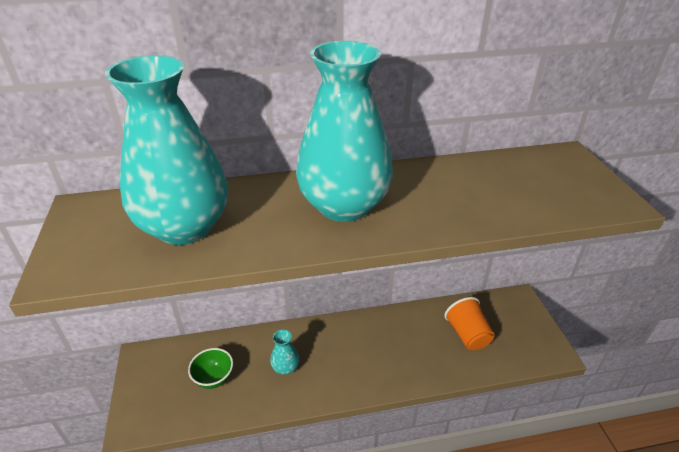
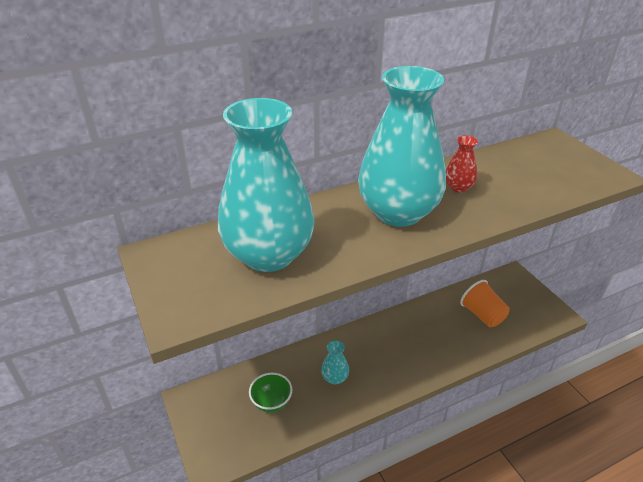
camera: 15 degrees left, 0 degrees up
(426, 189) = (458, 187): none -> red vase

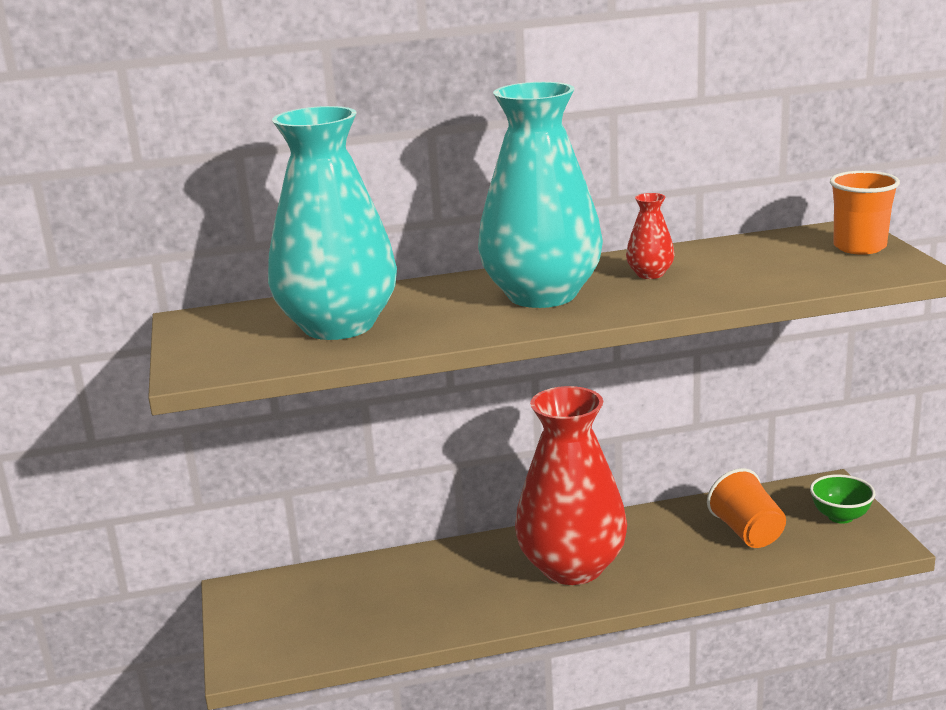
camera: 15 degrees right, 15 degrees down
(271, 402) = (357, 606): green bowl -> green bowl (840, 516)
(335, 378) = (466, 587): turquoise vase -> none
(393, 353) = (572, 567): none -> red vase
(572, 156) = (859, 247): none -> orange cup

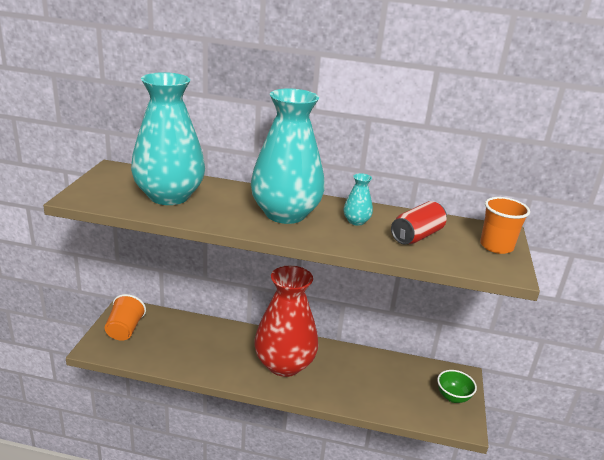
camera: 20 degrees right, 5 degrees up
(650, 274) = (356, 221): red vase -> turquoise vase
(747, 532) = (392, 384): orange cup -> orange cup (125, 330)
(749, 266) = (417, 236): none -> red can

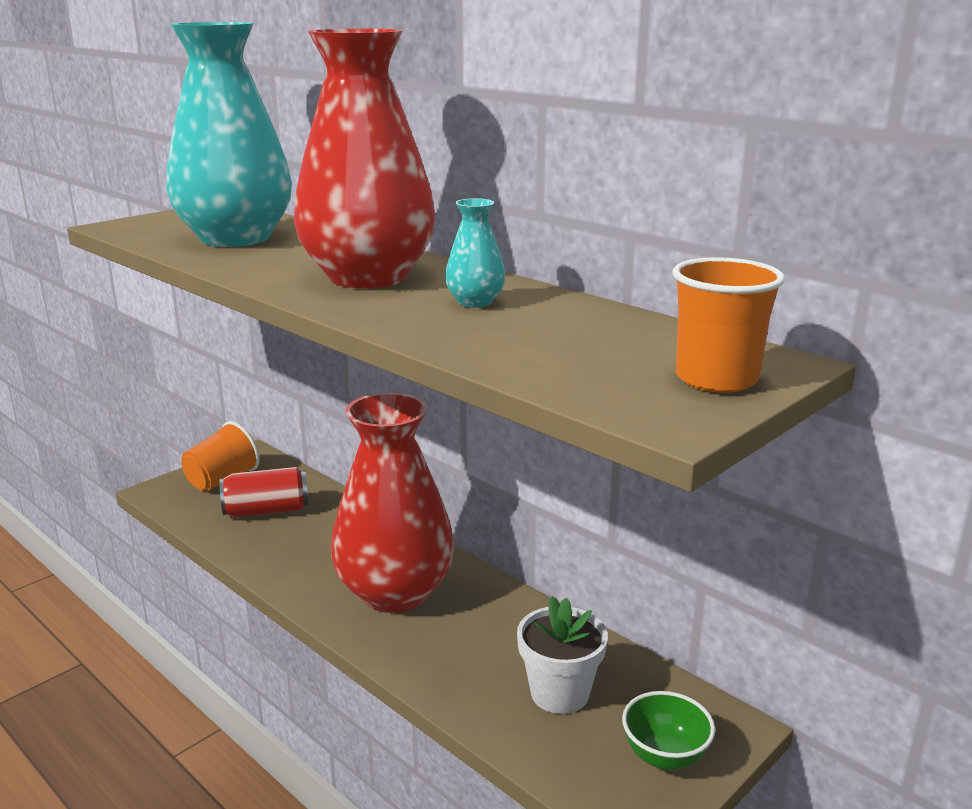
camera: 35 degrees right, 5 degrees down
(285, 214) = (368, 277): turquoise vase -> red vase
(395, 386) = (559, 693): none -> white flower pot
(417, 236) = (558, 336): red can -> red can (266, 511)

